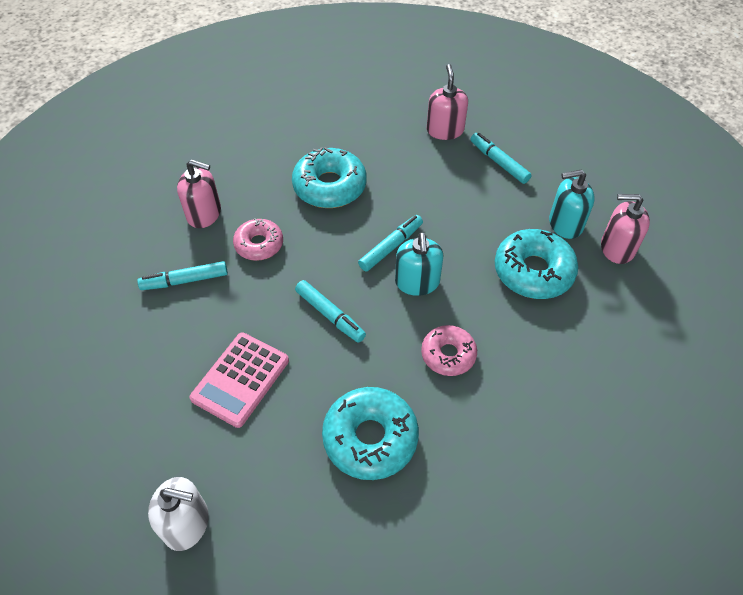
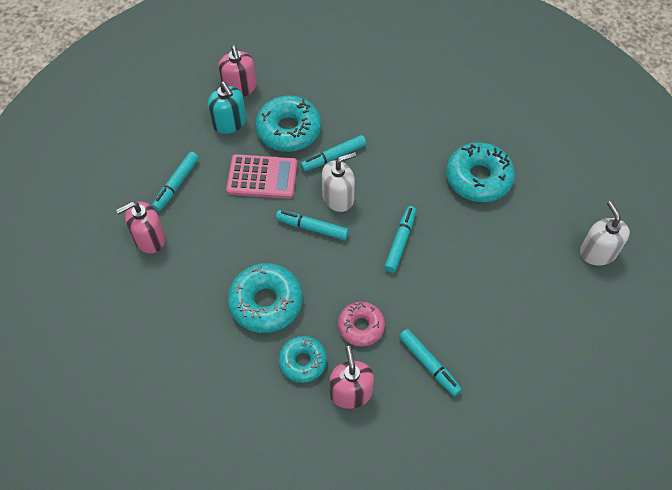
camera: 115 degrees left, 5 degrees up
(240, 379) = (487, 274): pink calculator -> pink calculator (262, 177)
(256, 192) = (303, 361): none -> turquoise donut
(417, 282) = (338, 197): turquoise soap dispenser -> white soap dispenser
(448, 354) = (390, 158): pink donut -> none
(475, 299) = (333, 157): none -> turquoise marker

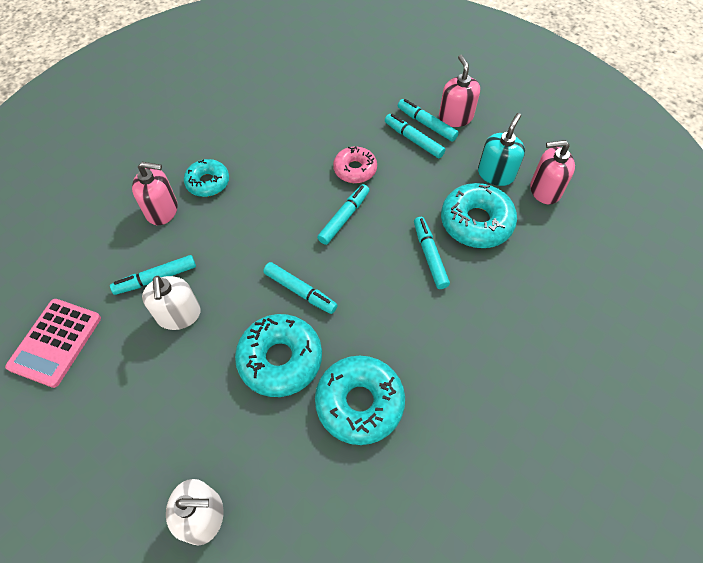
camera: 105 degrees right, 0 degrees up
(149, 238) = (372, 100): pink soap dispenser -> pink soap dispenser (455, 117)
(200, 191) = (413, 140): none -> turquoise marker
(229, 122) = (496, 174): turquoise soap dispenser -> turquoise soap dispenser turned 135 degrees clockwise
(262, 177) = (418, 189): pink calculator -> pink calculator (55, 342)
(266, 302) = (276, 167): turquoise donut -> turquoise donut (280, 359)
(338, 197) = (374, 248): white soap dispenser -> white soap dispenser (179, 315)
(361, 326) = (220, 233): pink donut -> pink donut (355, 169)

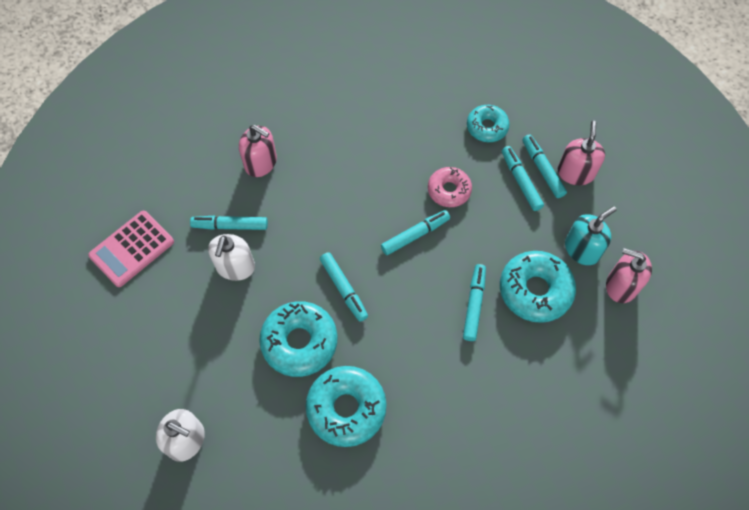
camera: 25 degrees right, 5 degrees up
(208, 182) = (311, 151): turquoise donut -> turquoise donut (487, 127)

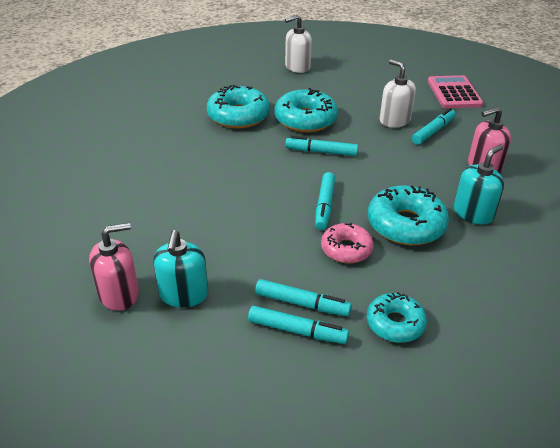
camera: 130 degrees right, 25 degrees down
(334, 141) = (473, 213): none -> turquoise soap dispenser
(474, 304) = (227, 200): turquoise marker -> none
(535, 290) = (192, 239): turquoise donut -> turquoise donut (406, 225)
(575, 173) = (263, 355): pink soap dispenser -> none

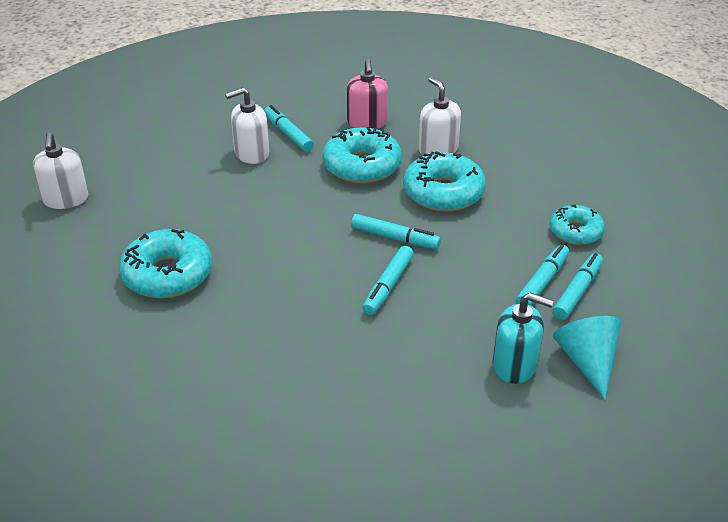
camera: 75 degrees left, 0 degrees up
(119, 294) = (505, 419): pink soap dispenser -> none
(197, 344) = (587, 362): none -> turquoise cone
(305, 119) = (211, 218): turquoise donut -> turquoise donut (362, 166)
(321, 152) = (290, 220): turquoise marker -> turquoise marker (388, 286)
(346, 249) = (470, 238): pink donut -> none
(454, 93) = (216, 100): pink calculator -> none
(473, 213) = (438, 149): turquoise soap dispenser -> white soap dispenser

